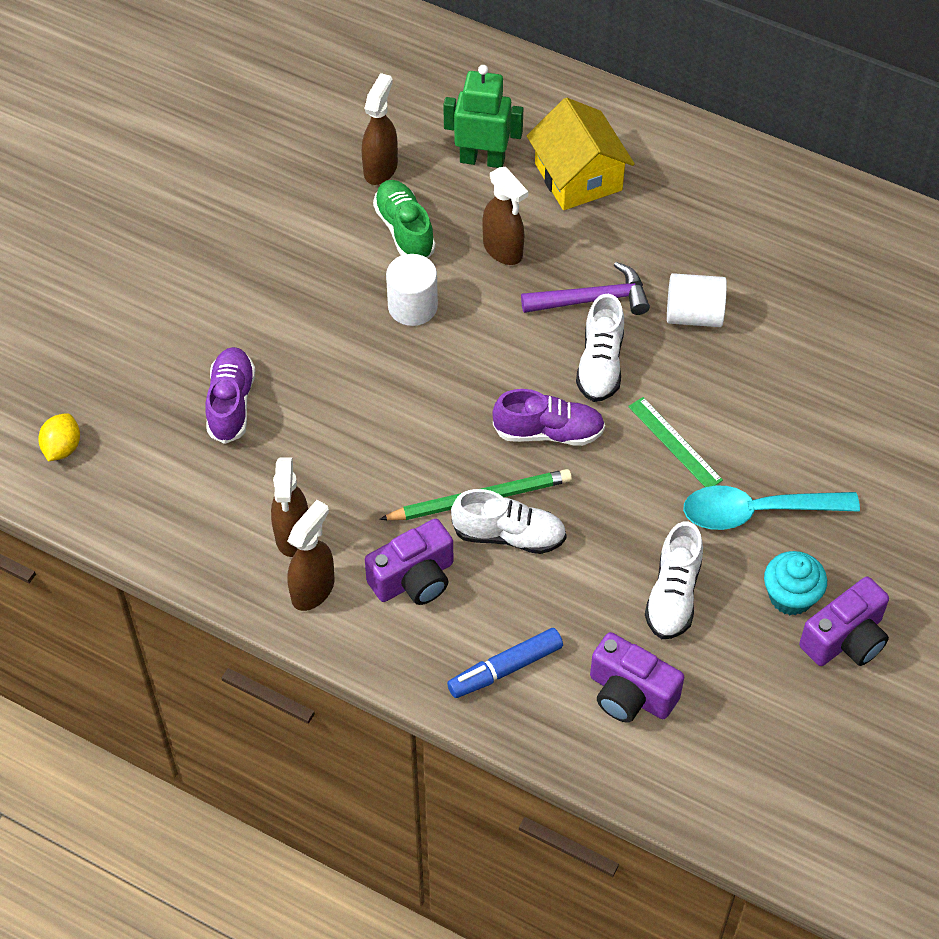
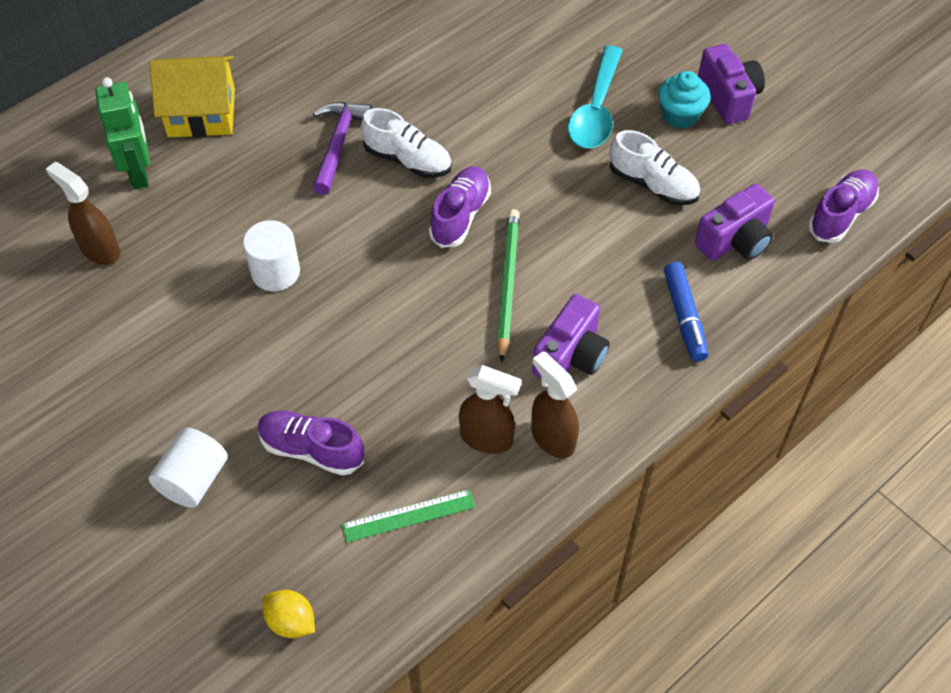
camera: 70 degrees left, 0 degrees up
(404, 230) = (184, 253): green shoe -> none
(414, 579) = (571, 356): purple camera -> purple camera turned 45 degrees clockwise
(482, 159) = (139, 172): green robot -> green robot turned 135 degrees clockwise
(503, 250) = (250, 188): brown spray bottle -> none
(509, 535) = (553, 274): white shoe -> none
(675, 443) = (509, 138): green ruler -> green ruler (408, 515)
(694, 315) = (389, 86): white cylinder -> white cylinder (193, 480)
(718, 795) = (841, 215): none -> purple shoe

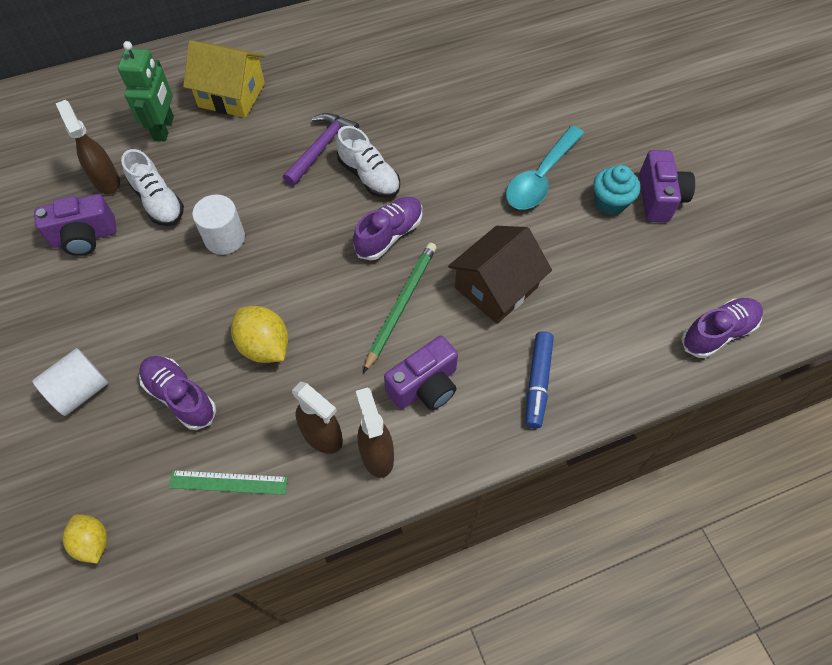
camera: 20 degrees right, 5 degrees up
(379, 370) = (264, 346): none -> yellow lemon
(600, 236) = (496, 287): none -> brown house
(653, 185) = (561, 256): white shoe -> white shoe (158, 202)
(735, 240) = (611, 327): purple camera -> purple camera (84, 237)

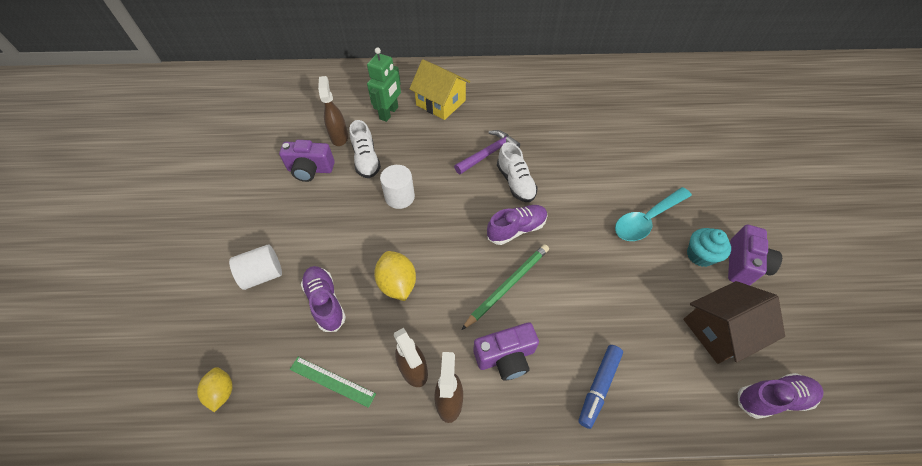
camera: 20 degrees right, 5 degrees down
(496, 287) = (586, 295): brown house -> brown house (719, 330)

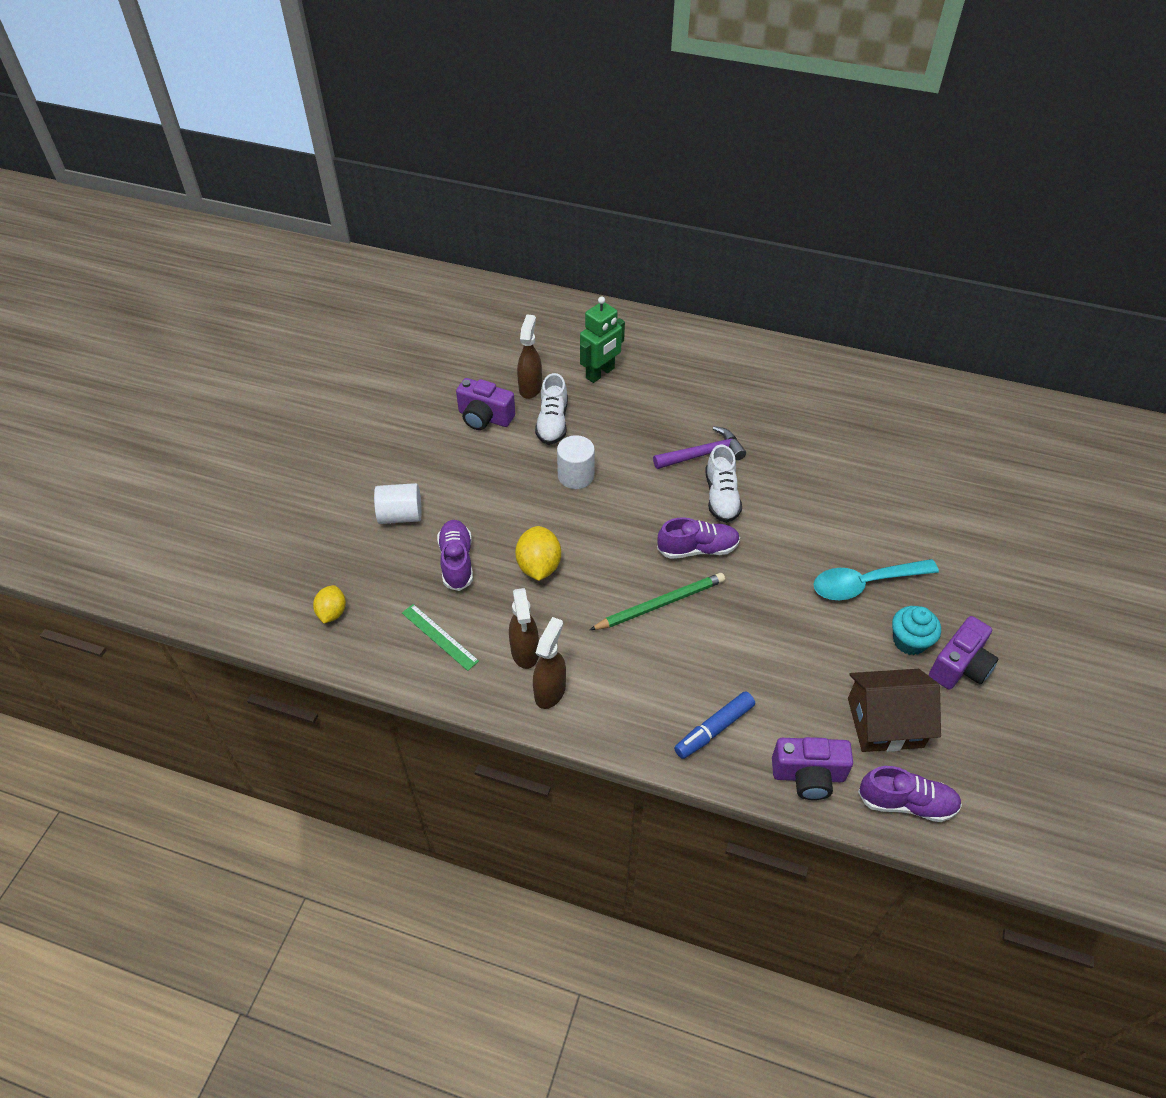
camera: 20 degrees right, 5 degrees down
(440, 103) = (670, 376): yellow house -> none
(505, 357) = (626, 671): purple camera -> purple camera (808, 775)

